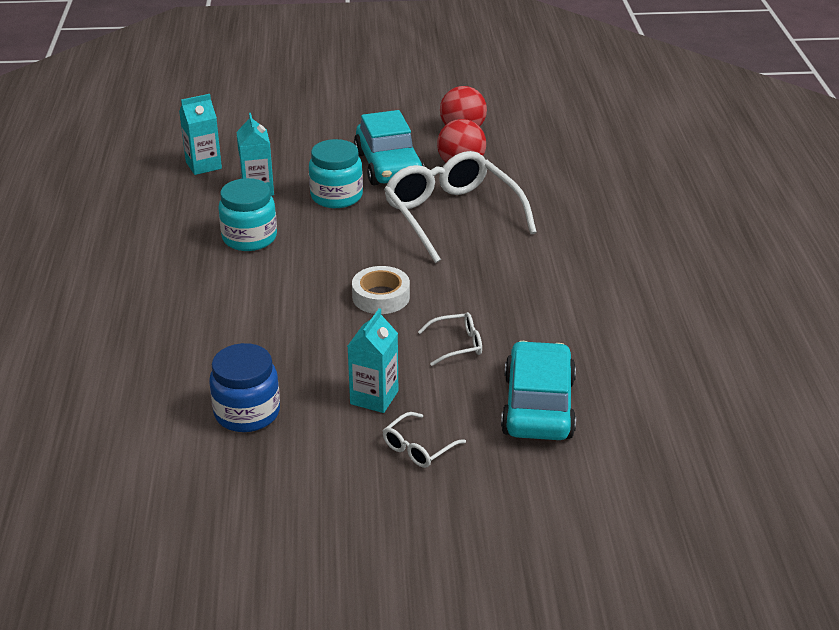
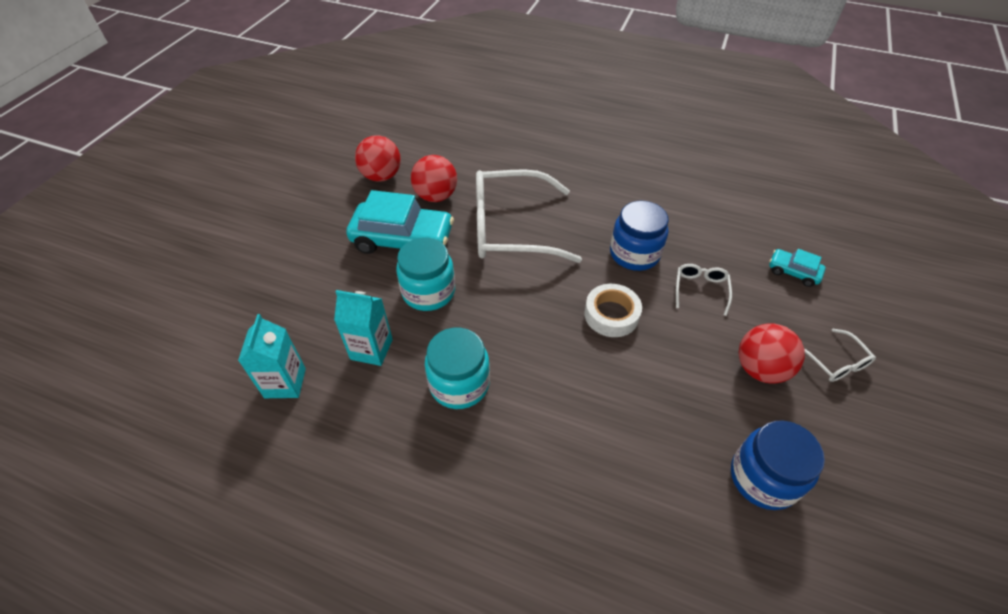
camera: 65 degrees left, 15 degrees up
(374, 397) = (760, 369): turquoise carton -> red ball
(477, 294) = (634, 254): none -> blue jar
(538, 406) = (793, 272): turquoise car -> turquoise car, size x0.48

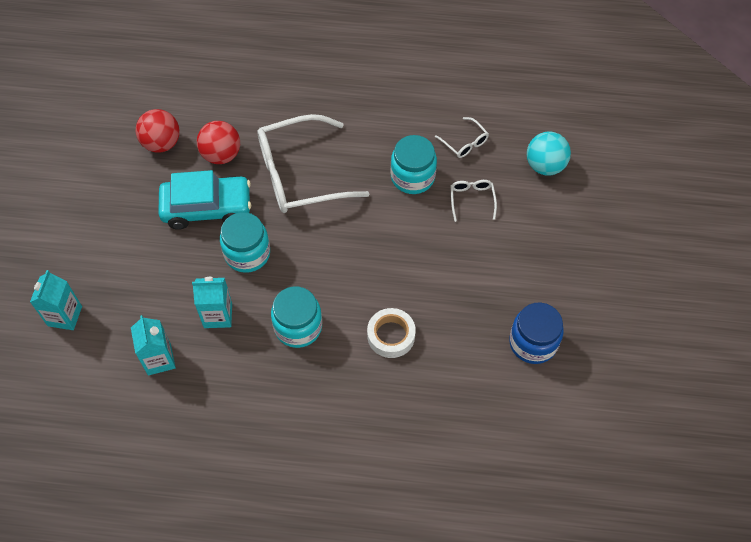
camera: 15 degrees left, 10 degrees up
(208, 312) = (65, 316): none -> turquoise carton
(611, 315) = (404, 239): white tape -> white tape (391, 336)
(634, 254) = (412, 177): blue jar -> turquoise jar
(760, 369) = (525, 259): red ball -> none
(793, 272) = (545, 166): turquoise car -> turquoise ball
(835, 362) = (580, 241): white glasses -> white glasses (465, 143)

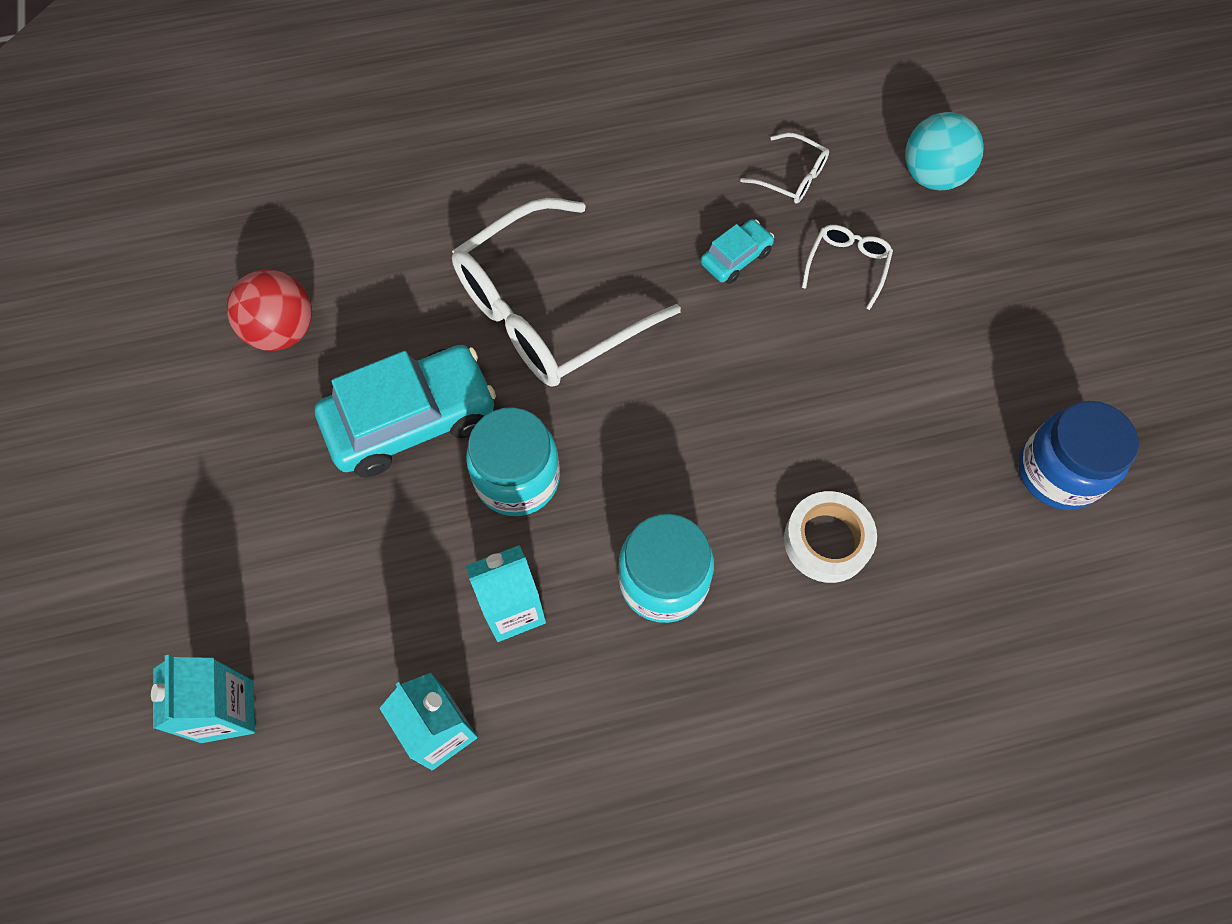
camera: 20 degrees left, 5 degrees up
(221, 155) = (397, 319): red ball -> none
(412, 177) = (736, 258): turquoise jar -> turquoise car
(472, 199) = (847, 265): white glasses -> white glasses turned 45 degrees clockwise

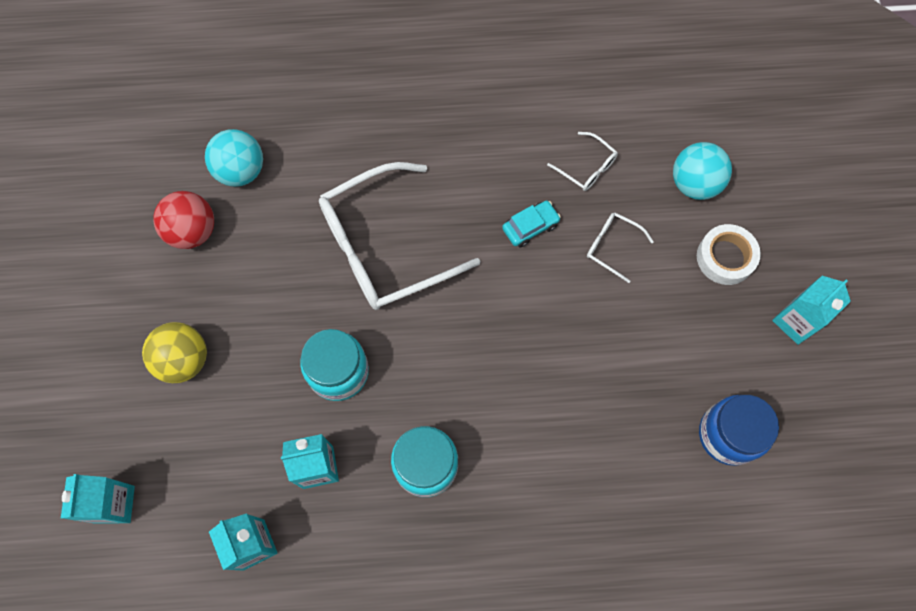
camera: 10 degrees right, 5 degrees up
(298, 498) = (184, 360): none -> yellow ball
(336, 246) = (241, 171): none -> turquoise ball
(411, 420) = (272, 315): turquoise car -> none
(827, 541) = (547, 456): white tape -> white tape (725, 257)
(847, 265) = (612, 246): white glasses -> white glasses turned 90 degrees counterclockwise
(1105, 319) = (795, 321): none -> turquoise carton

